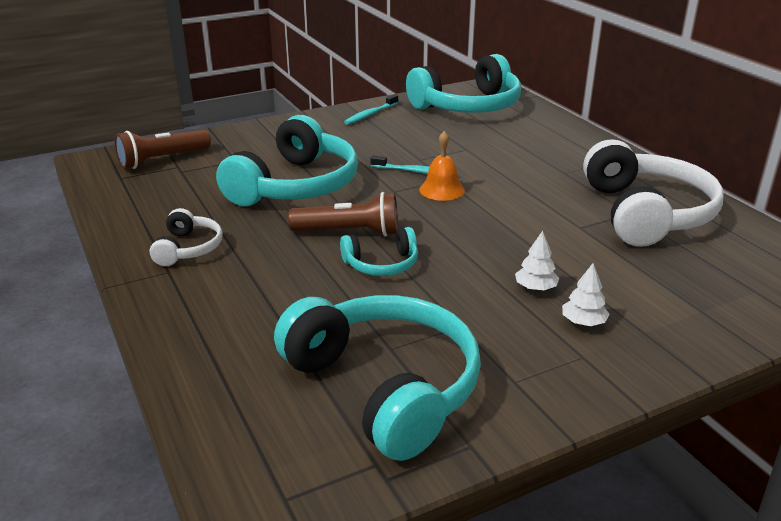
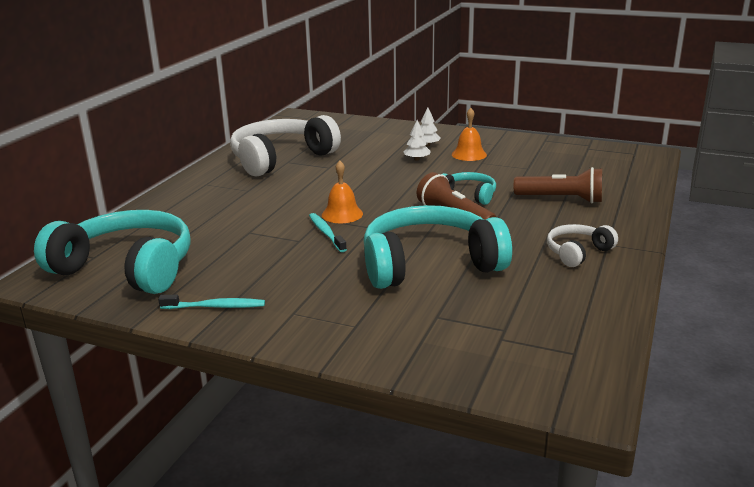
camera: 130 degrees left, 5 degrees down
(162, 160) = (506, 357): brown flashlight -> brown flashlight (561, 199)
(384, 387) = (551, 160): turquoise headphones -> none
(502, 334) = (469, 154): none -> orange bell

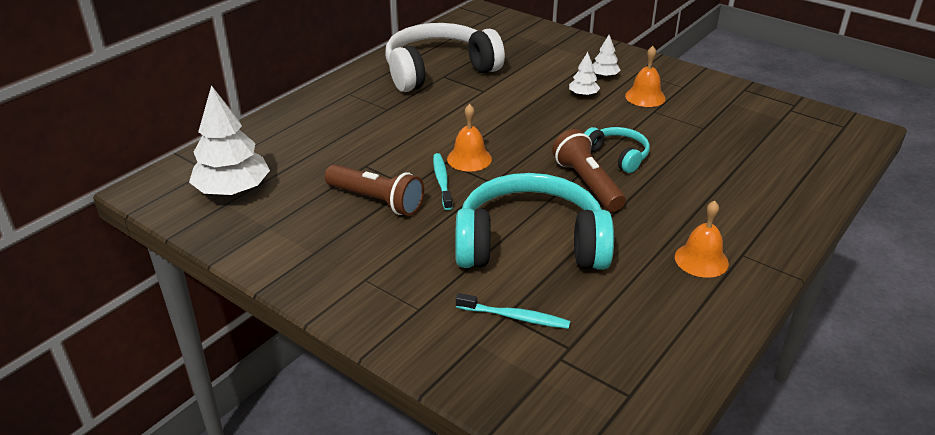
camera: 15 degrees right, 10 degrees up
(127, 268) = (233, 190): turquoise headphones -> white tree
(215, 307) = (295, 256): turquoise toothbrush -> turquoise toothbrush (515, 317)
(561, 199) = (720, 180): brown flashlight -> brown flashlight (376, 201)
(577, 252) = (701, 260): white headphones -> orange bell

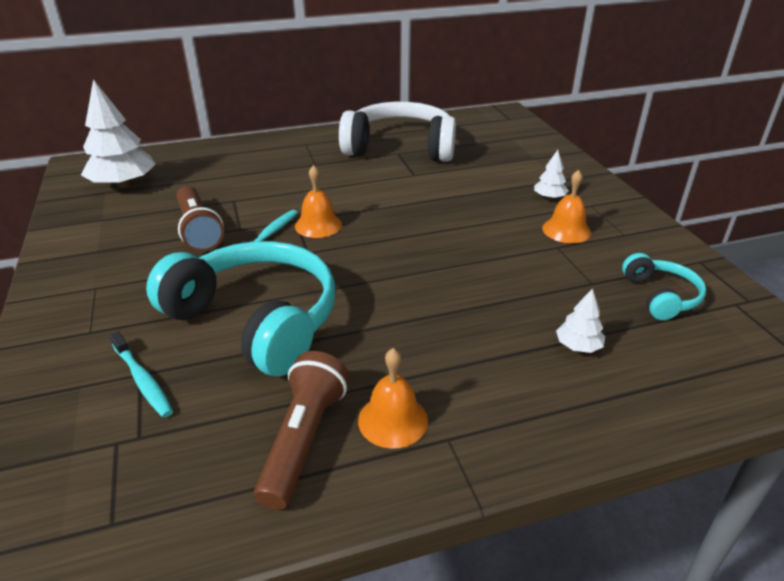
camera: 35 degrees right, 0 degrees up
(583, 94) = (503, 207): white tree -> white tree (578, 346)
(587, 184) = (388, 288): brown flashlight -> brown flashlight (303, 440)
(617, 156) = (456, 274): turquoise headphones -> turquoise headphones (660, 296)

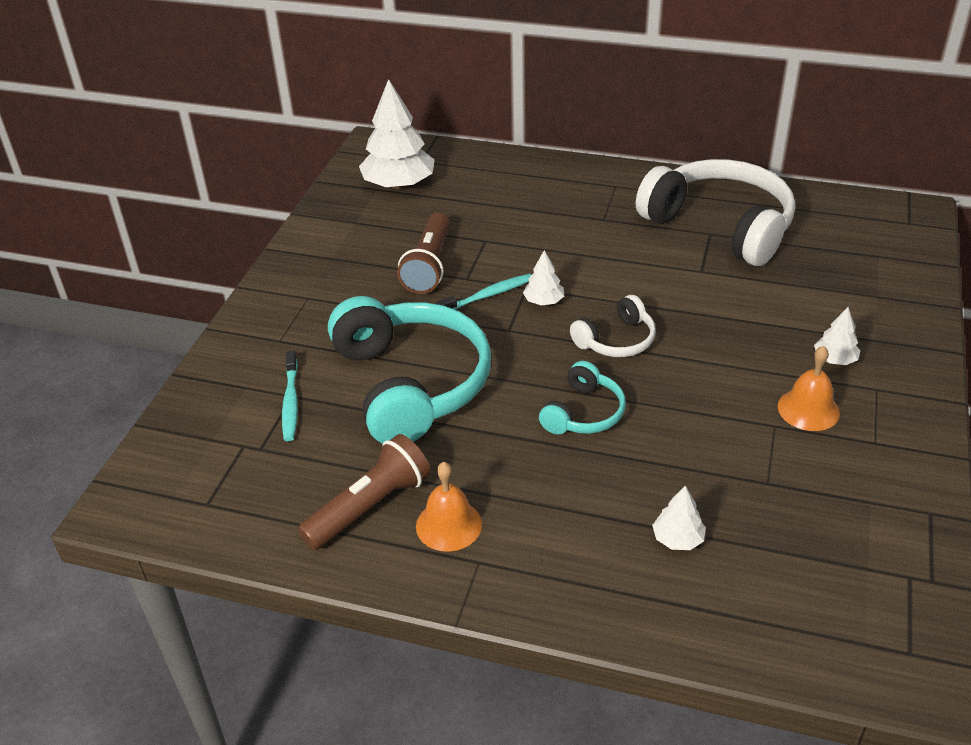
camera: 35 degrees right, 5 degrees up
(318, 225) = (543, 301): orange bell -> white tree
(398, 232) = (616, 340): none -> white headphones
(660, 296) = (829, 530): turquoise headphones -> turquoise headphones (583, 413)

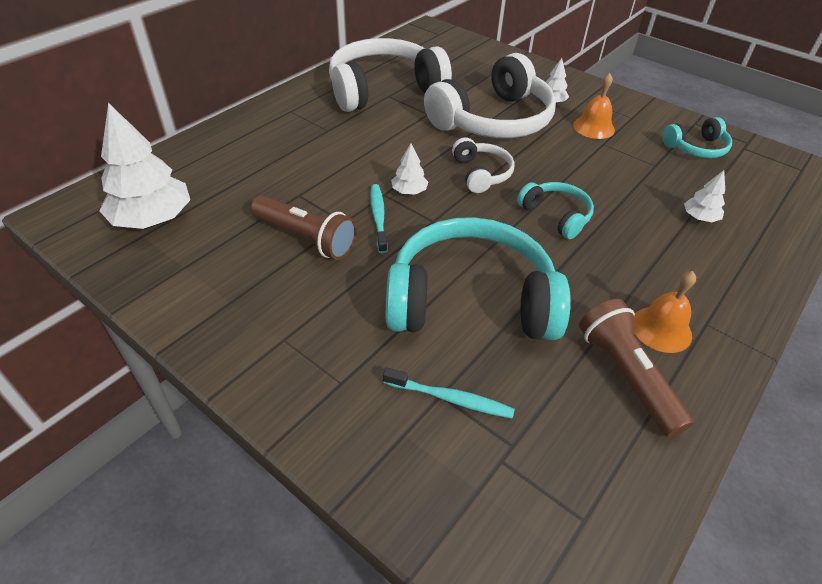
camera: 70 degrees left, 5 degrees up
(737, 322) = (493, 120): none -> white headphones
(854, 520) = (696, 148): none -> turquoise headphones

